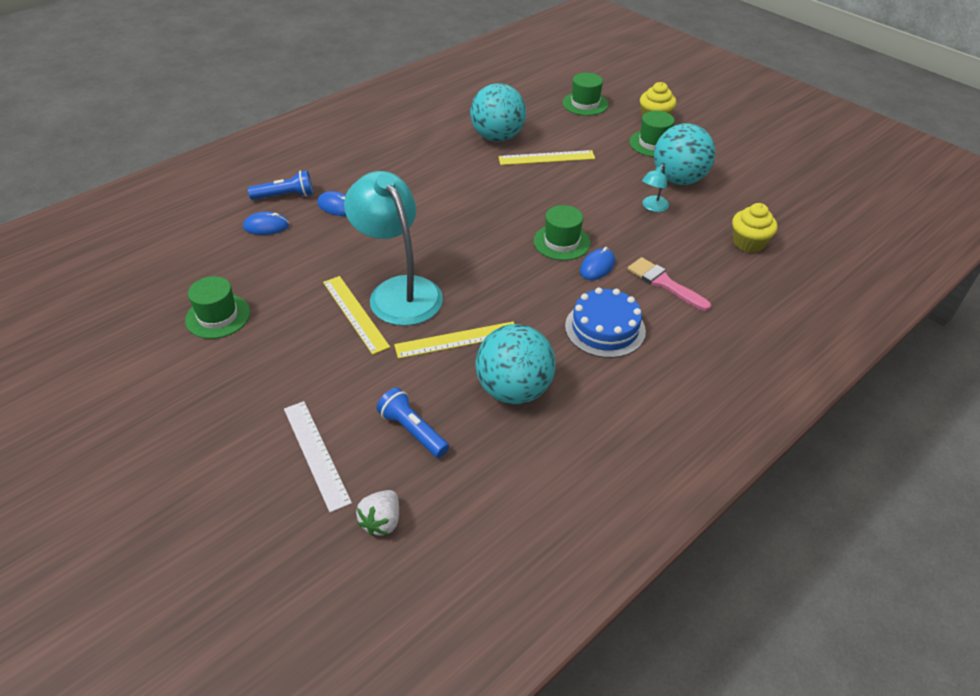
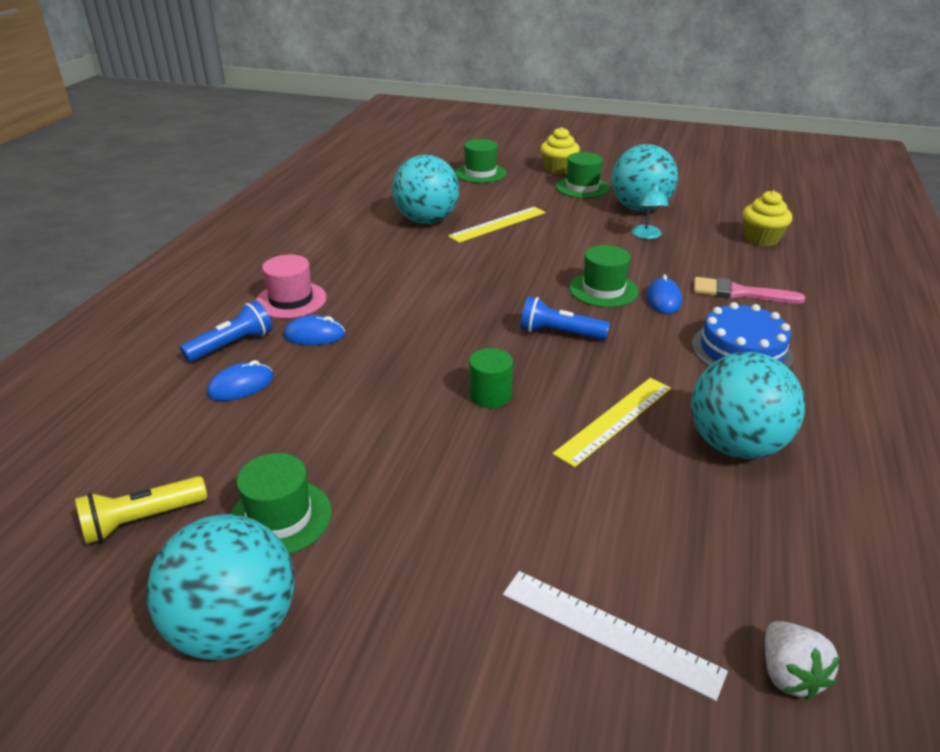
camera: 30 degrees left, 10 degrees down
(151, 363) = (235, 628): none -> turquoise ball
(156, 288) = (142, 520): none -> yellow flashlight
(346, 175) = (291, 300): none -> pink hat
(355, 313) = (466, 439): yellow ruler -> none
(398, 291) = (490, 395): turquoise lamp -> green cylinder
(413, 431) = (688, 541): blue flashlight -> blue flashlight (559, 333)

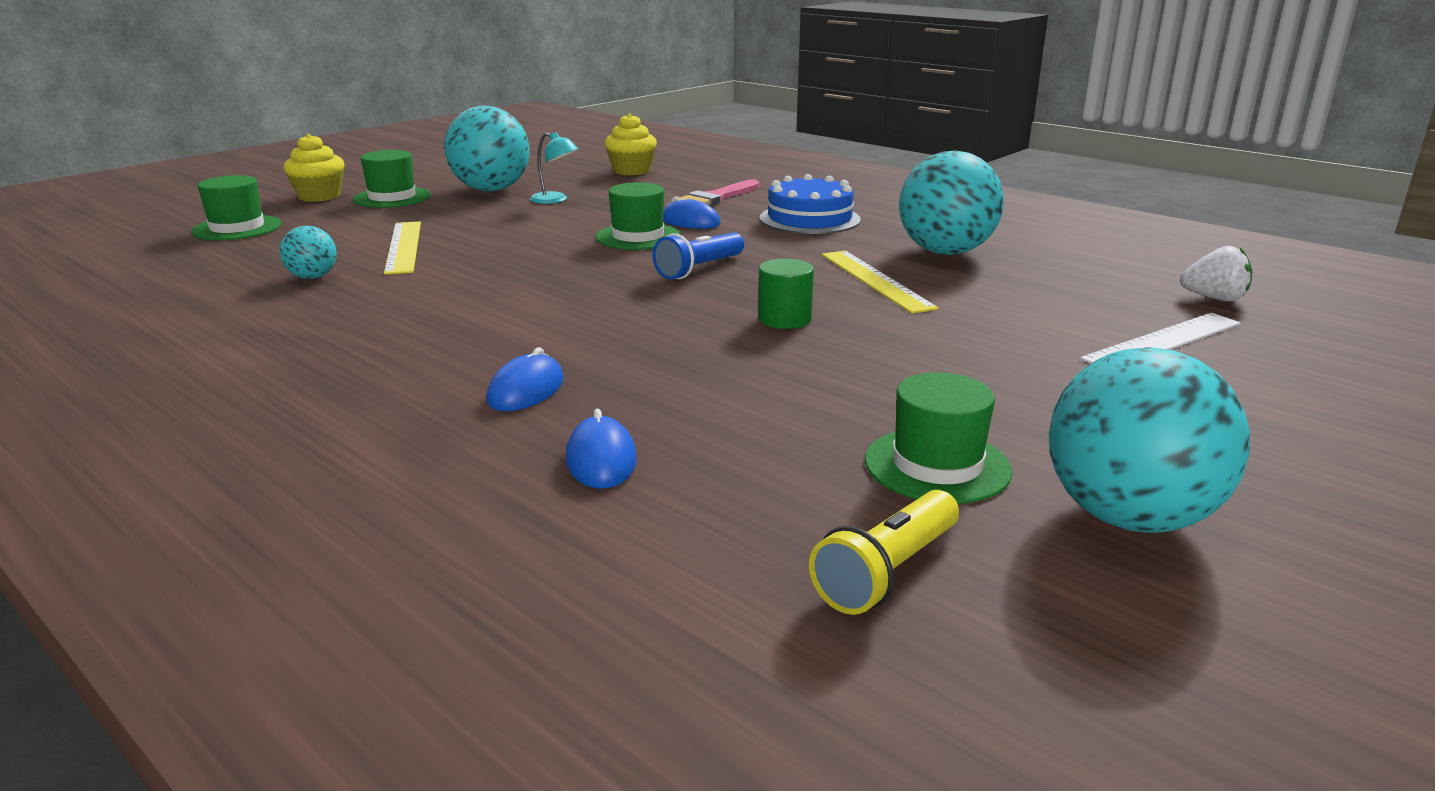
camera: 65 degrees left, 10 degrees down
(142, 520) = (887, 572): yellow flashlight -> yellow flashlight turned 45 degrees clockwise
(232, 345) = (469, 454): blue flashlight -> none
(291, 300) = (395, 393): pink hat -> none
(426, 220) = (313, 277): turquoise ball -> turquoise ball, size x0.49

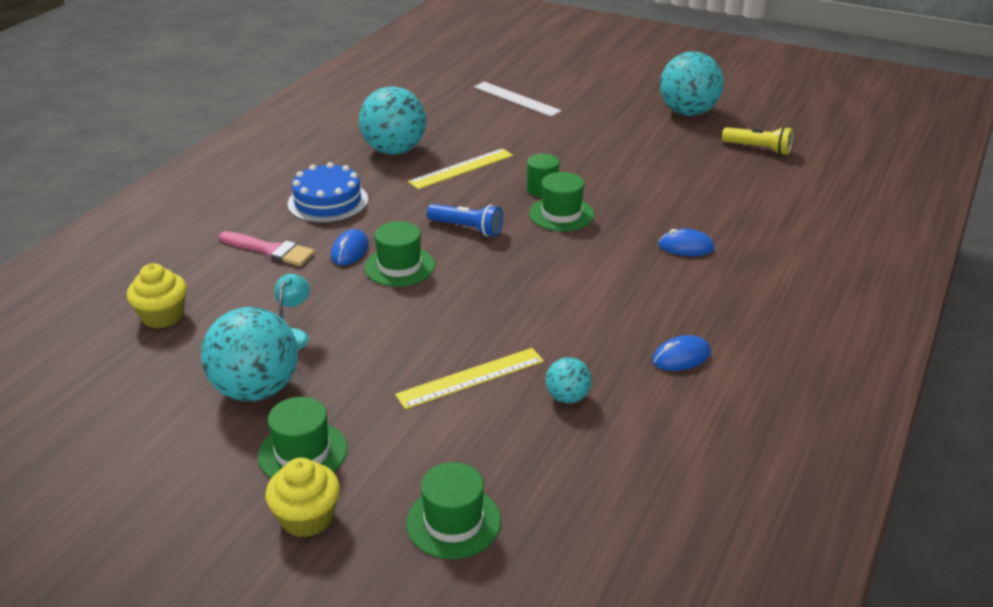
camera: 105 degrees left, 10 degrees up
(601, 459) = (734, 212): blue mouse -> blue mouse (681, 357)
(937, 465) = (679, 143): green hat -> green hat (561, 214)
(1214, 298) = (448, 85): white strawberry -> none

